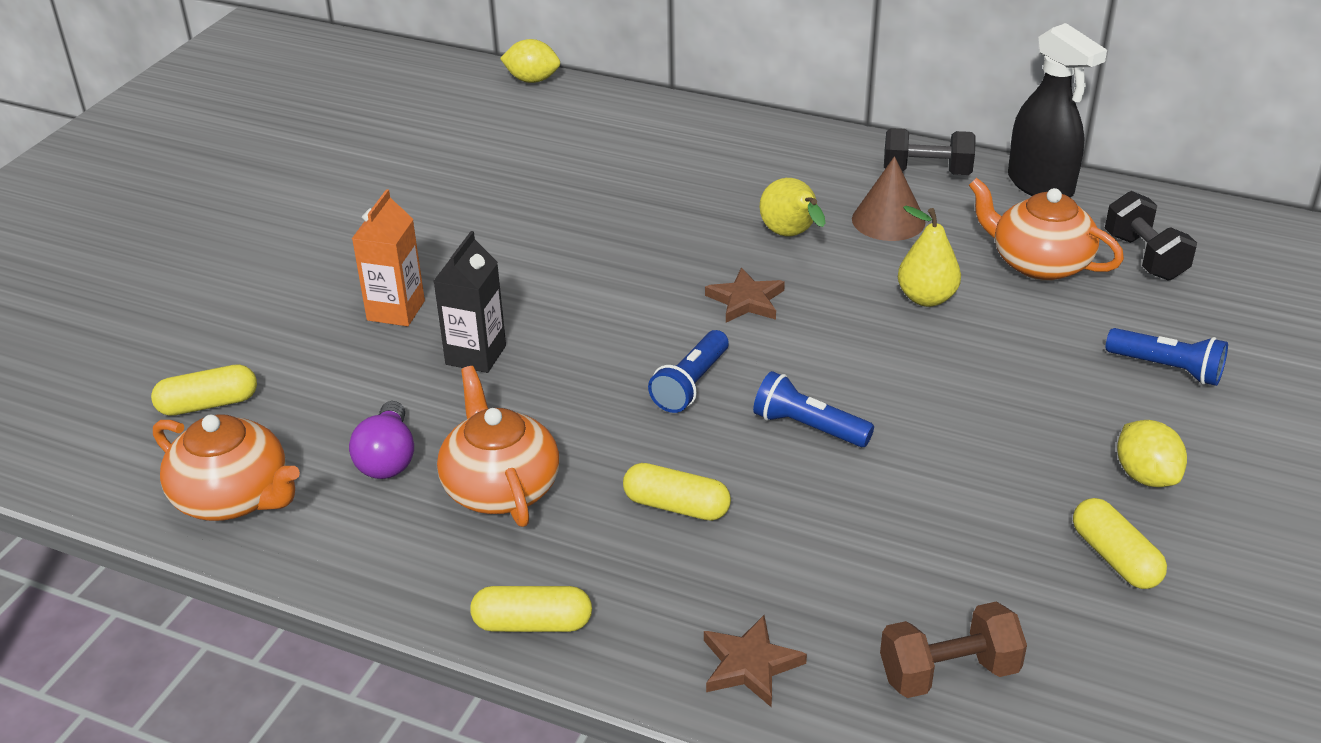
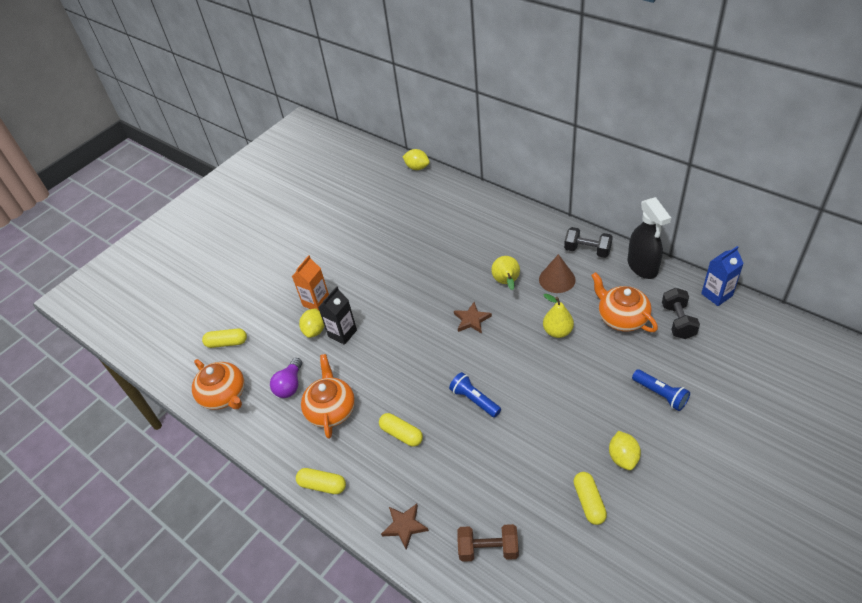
camera: 20 degrees right, 10 degrees up
(410, 358) = (315, 330): none -> yellow lemon
(691, 385) = (430, 366): blue flashlight -> none
(1193, 211) = (716, 295): none -> blue carton

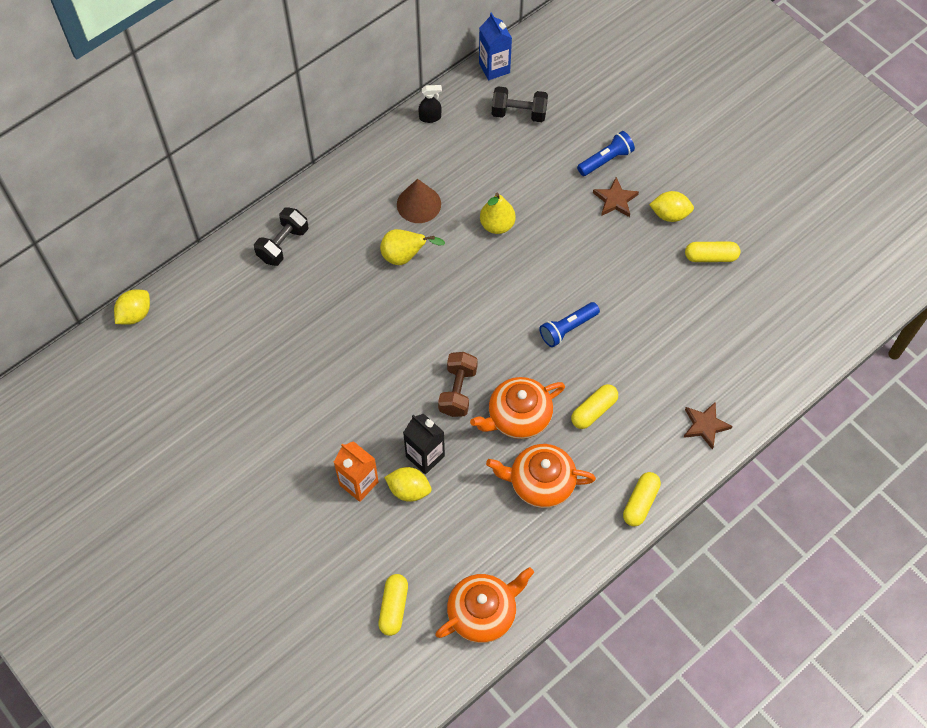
camera: 85 degrees left, 15 degrees up
(290, 385) = (490, 528): purple light bulb -> none
(471, 320) = (451, 306): brown star -> brown star (615, 200)
(488, 549) = (743, 354): brown dumbbell -> brown dumbbell (458, 391)
(587, 250) = (384, 161): black dumbbell -> black dumbbell (283, 244)
(621, 317) = (497, 160): orange teapot -> orange teapot (518, 417)
(642, 267) = (430, 117): black spray bottle -> black spray bottle, size x0.47

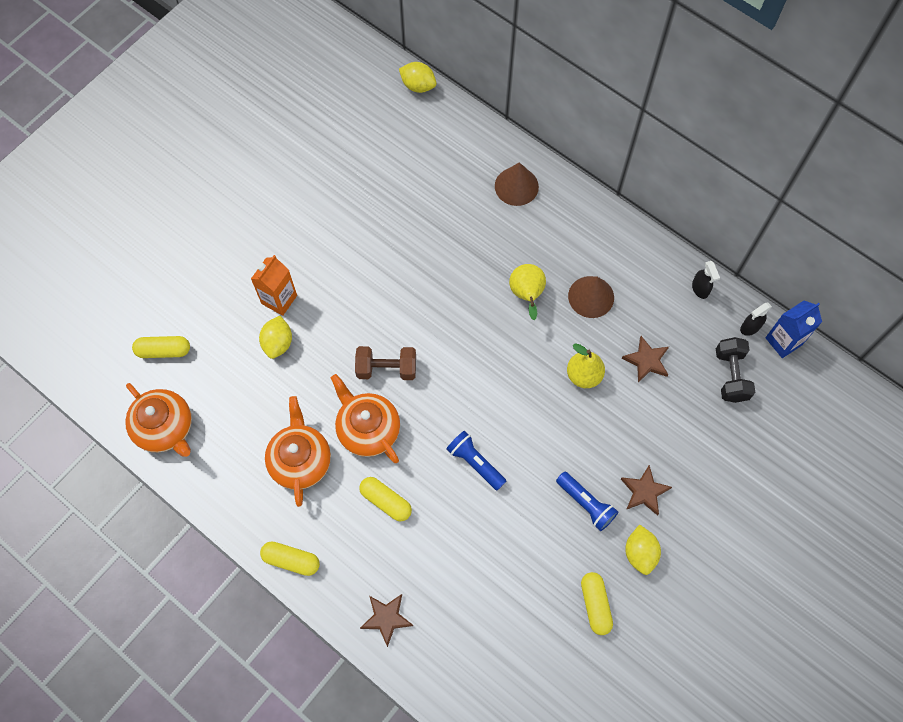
camera: 80 degrees right, 5 degrees up
(283, 244) = (516, 186): black dumbbell -> brown cone
(425, 456) = (314, 351): black carton -> none
(476, 89) = (750, 327): none -> black spray bottle
(492, 173) = (646, 360): none -> brown star
(606, 160) = (694, 475): blue flashlight -> blue flashlight (586, 504)

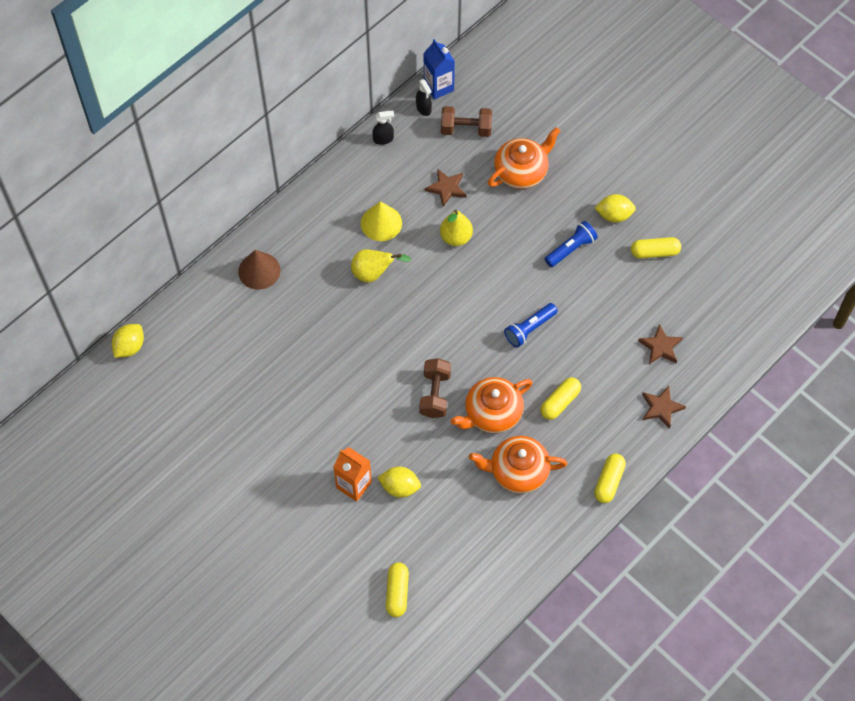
camera: 85 degrees left, 5 degrees down
(165, 428) = (477, 590): orange teapot -> orange teapot (521, 171)
(591, 297) = (381, 223): brown cone -> yellow cone
(644, 491) = (562, 205): brown star -> brown star (660, 347)
(731, 375) = (466, 129): black dumbbell -> brown dumbbell

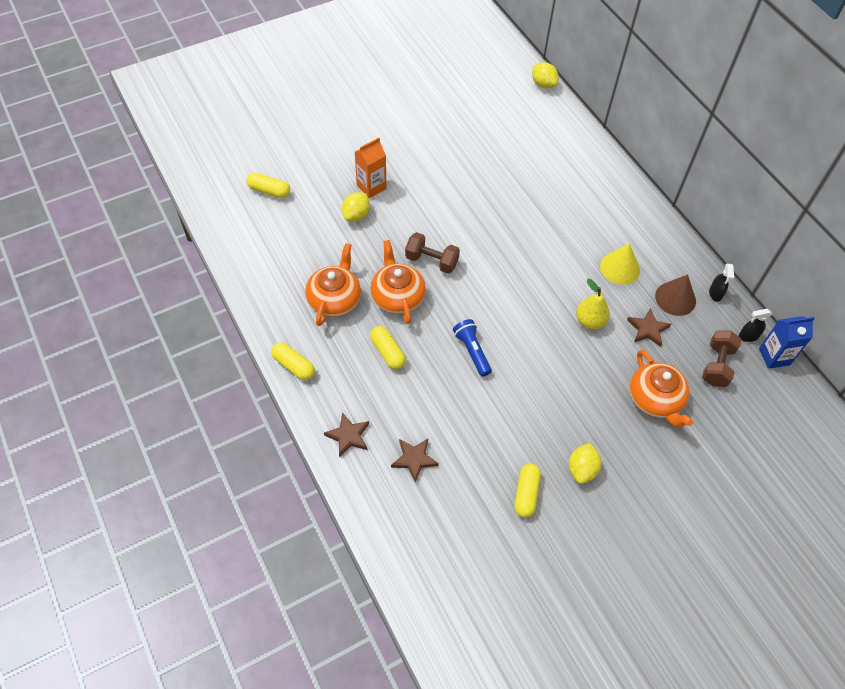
camera: 105 degrees right, 5 degrees down
(259, 271) = (591, 173): brown cone -> brown cone (675, 298)
(373, 273) = (567, 249): yellow pear -> none
(571, 249) = (551, 415): blue flashlight -> none

